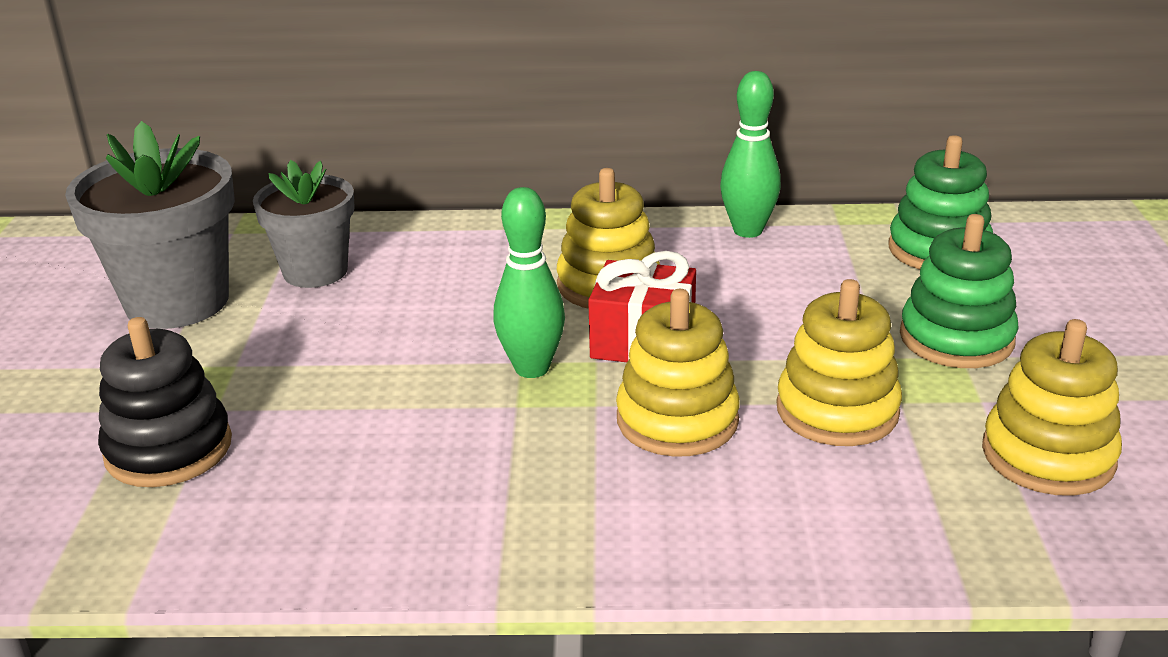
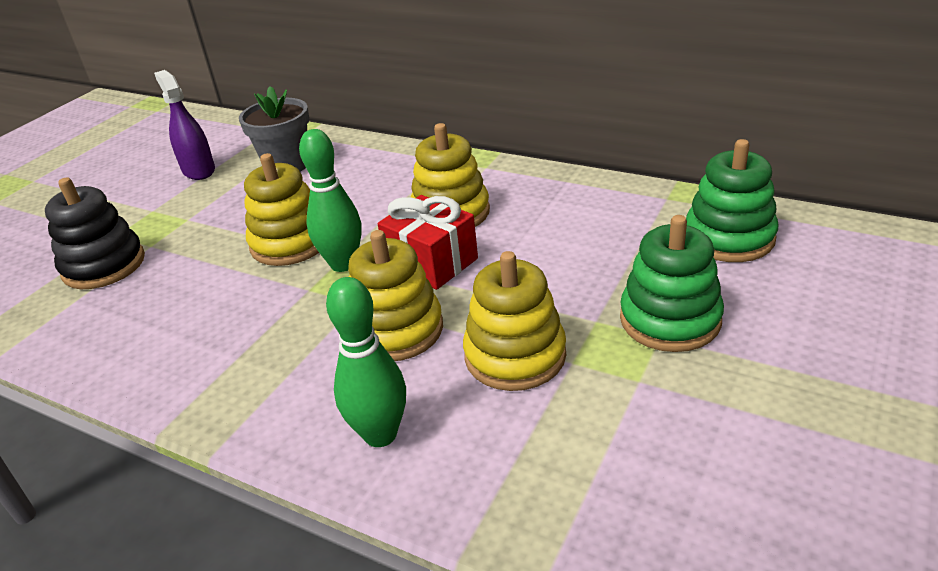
camera: 30 degrees right, 5 degrees up
(177, 302) = (198, 170): grey flower pot -> purple spray bottle
(748, 230) = (589, 190): green bowling pin -> green bowling pin (380, 434)
(1048, 455) = (648, 449): yellow stacking toy -> yellow stacking toy (290, 243)

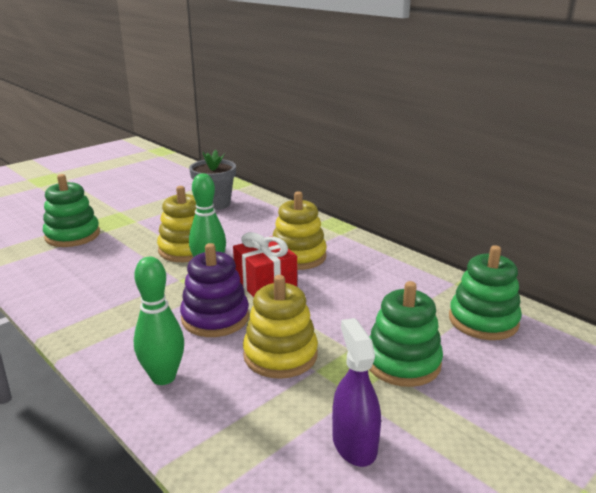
camera: 15 degrees right, 10 degrees down
(104, 265) = (72, 235): black stacking toy -> green stacking toy
(198, 170) = (161, 195): purple spray bottle -> purple spray bottle (354, 444)
(396, 330) = (215, 318): yellow stacking toy -> purple stacking toy

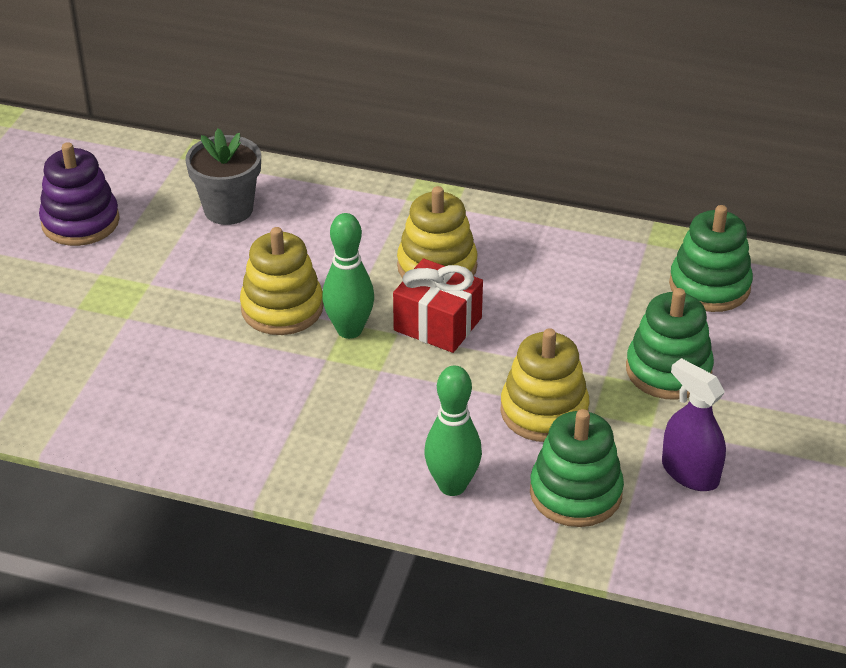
camera: 30 degrees left, 15 degrees up
(72, 235) = (90, 343): green stacking toy -> green stacking toy (575, 493)
(215, 318) = (429, 394): purple stacking toy -> purple stacking toy (80, 222)

